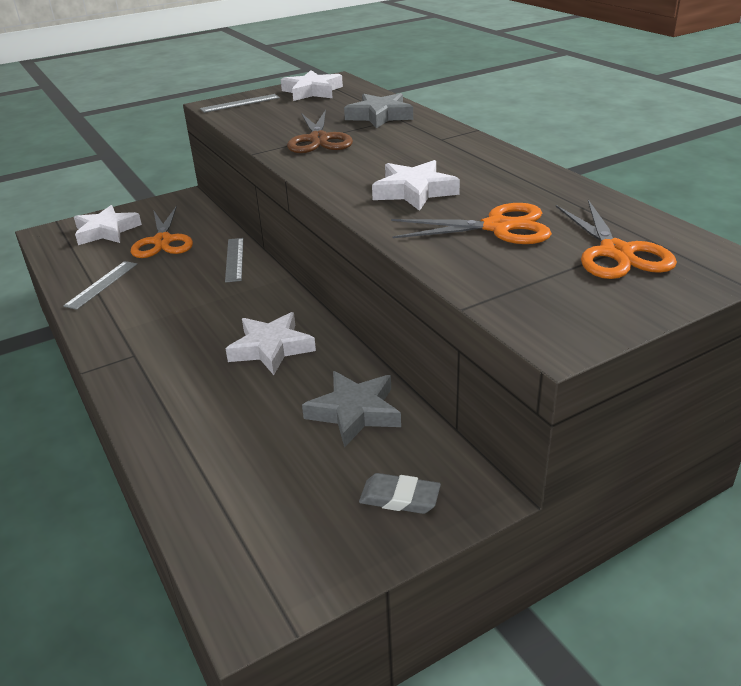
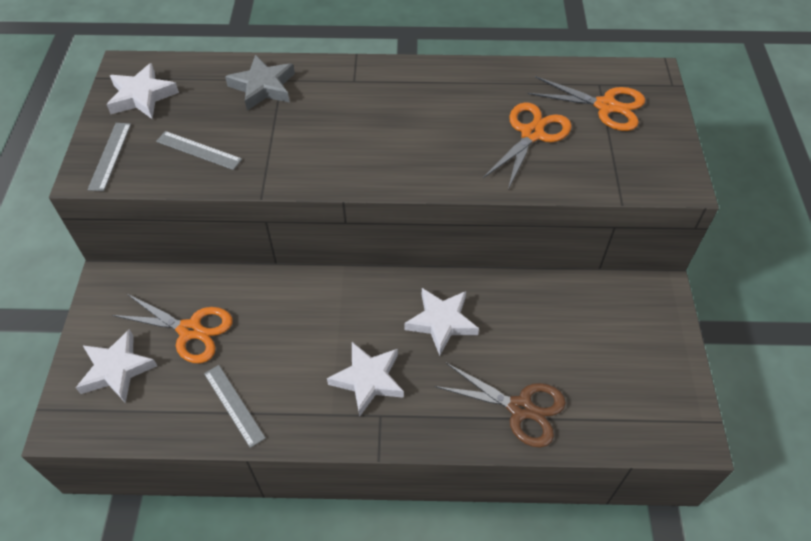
camera: 60 degrees left, 20 degrees up
(234, 259) = (280, 291): grey ruler -> grey ruler (198, 150)
(319, 139) = (276, 145): brown scissors -> brown scissors (520, 408)
(355, 412) = (552, 309): grey star -> none
(399, 498) = (645, 326): grey eraser -> none
(414, 191) = (439, 143): white star -> white star (368, 380)

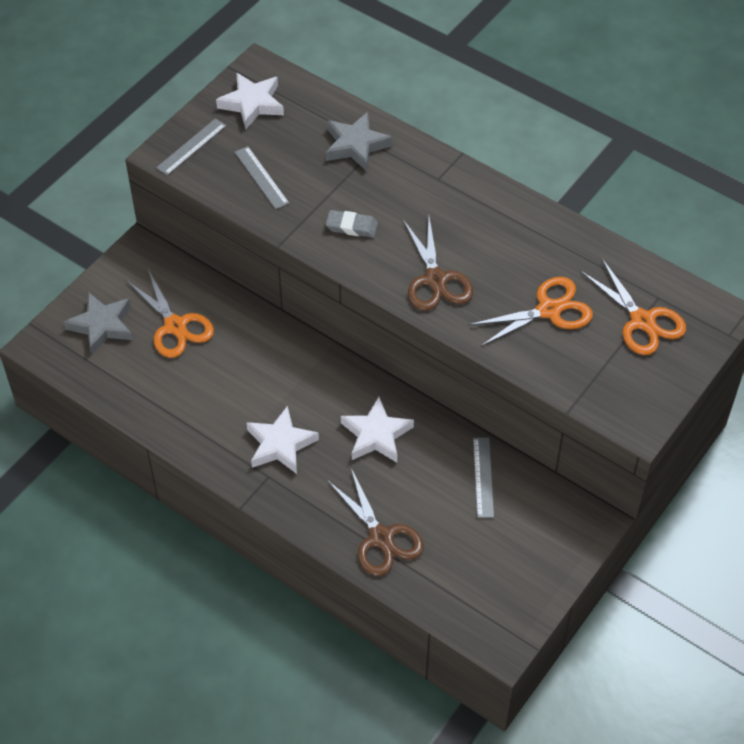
camera: 35 degrees right, 0 degrees up
(116, 369) = (102, 325): white star -> grey star
(234, 405) = (166, 403): grey ruler -> grey ruler (483, 477)
(314, 150) = (351, 226): none -> grey eraser
(422, 156) = (436, 279): none -> brown scissors

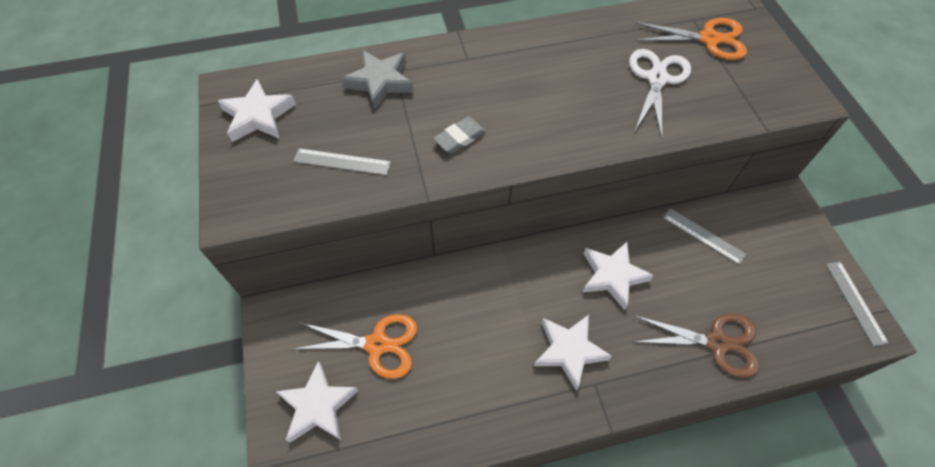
camera: 50 degrees left, 5 degrees up
(102, 325) = (318, 406): grey star -> white star
(191, 147) = (250, 188): grey ruler -> grey ruler (855, 302)
(436, 279) = (567, 122): brown scissors -> none
(549, 310) = (657, 79): orange scissors -> white scissors

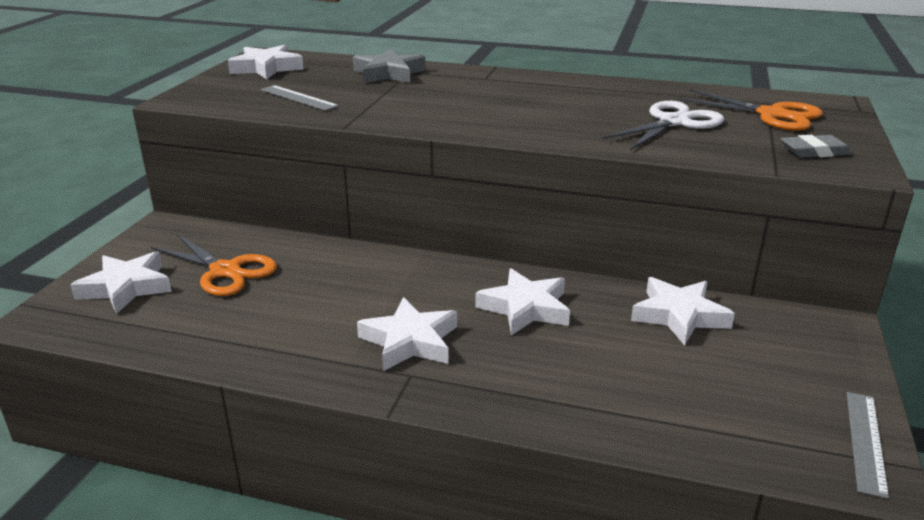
camera: 30 degrees right, 30 degrees down
(460, 138) = (418, 109): grey eraser -> grey eraser (814, 151)
(703, 236) = (679, 316): grey ruler -> white star
(717, 342) = (605, 400): brown scissors -> none

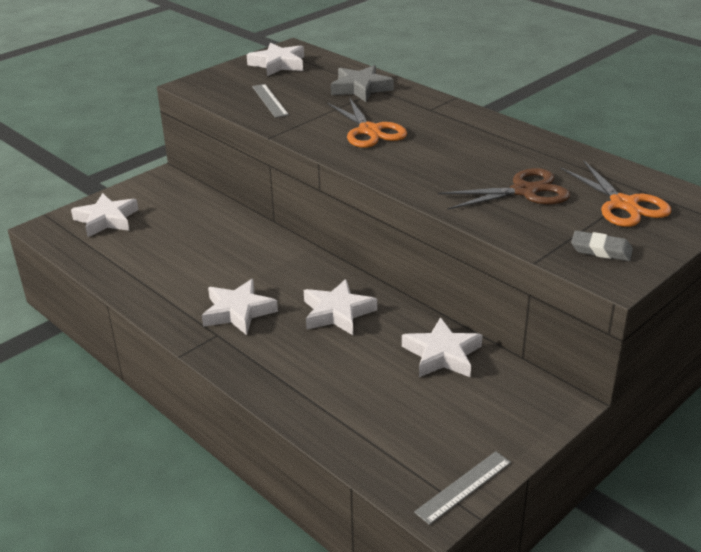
camera: 30 degrees right, 5 degrees up
(225, 271) = (172, 224): orange scissors -> orange scissors (369, 131)
(674, 122) = (524, 191): white scissors -> brown scissors

